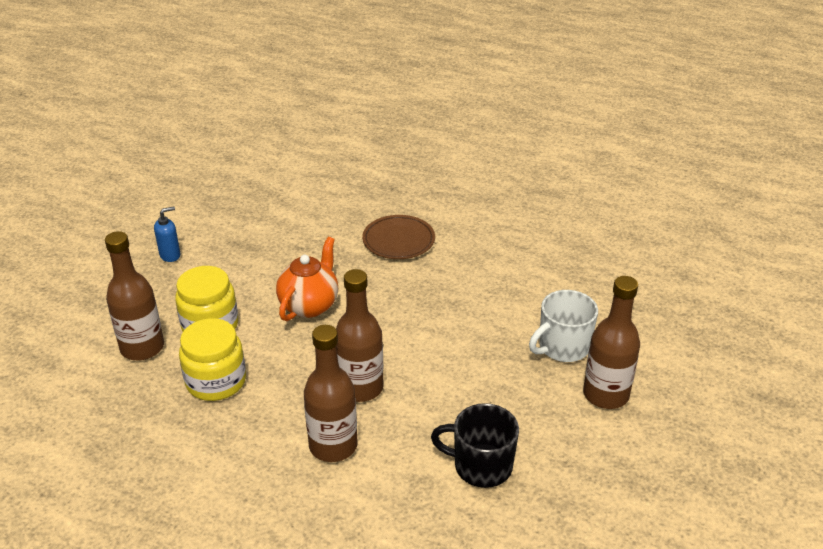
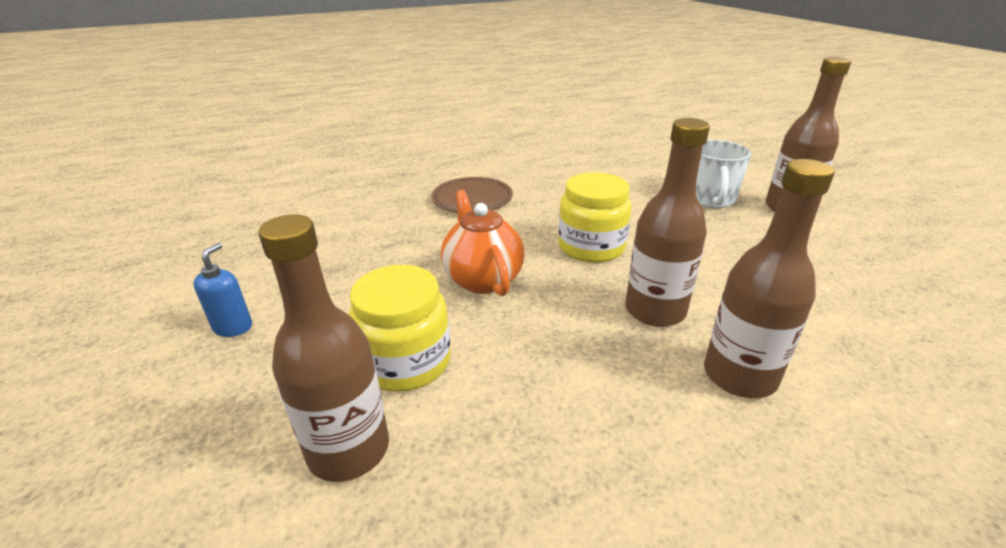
camera: 45 degrees left, 5 degrees down
(216, 381) = (515, 412): yellow jar -> yellow jar (591, 247)
(481, 466) = (846, 299): black mug -> none

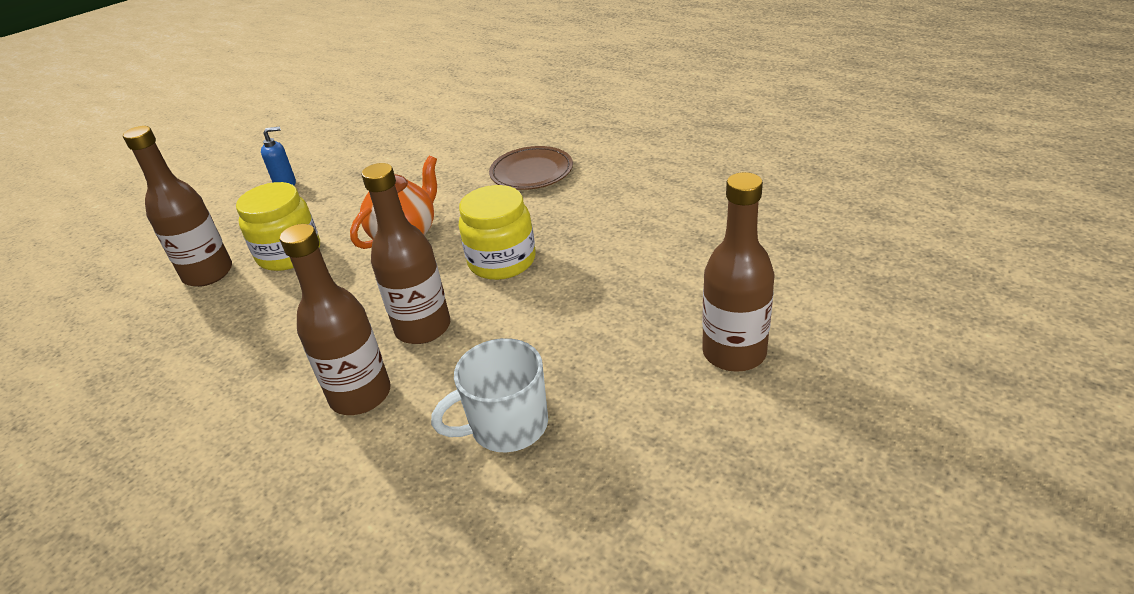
camera: 60 degrees right, 5 degrees up
(709, 199) = (691, 292): white mug -> white mug (507, 426)

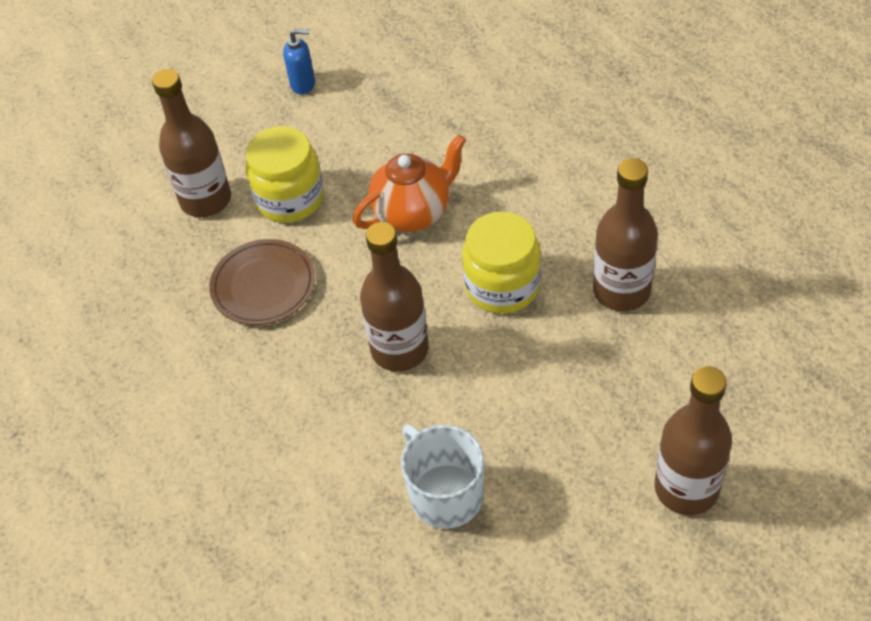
camera: 20 degrees right, 15 degrees up
(360, 395) = (324, 412): brown bottle -> brown bottle (621, 291)
(507, 426) = (445, 494): white mug -> white mug turned 60 degrees clockwise
(531, 172) = (577, 157): brown plate -> brown plate (263, 286)

